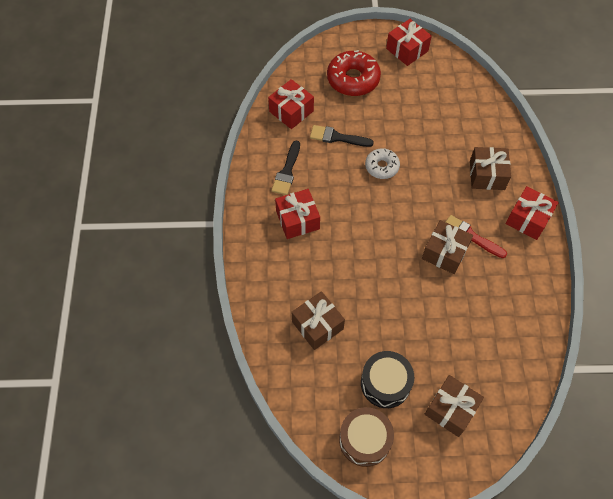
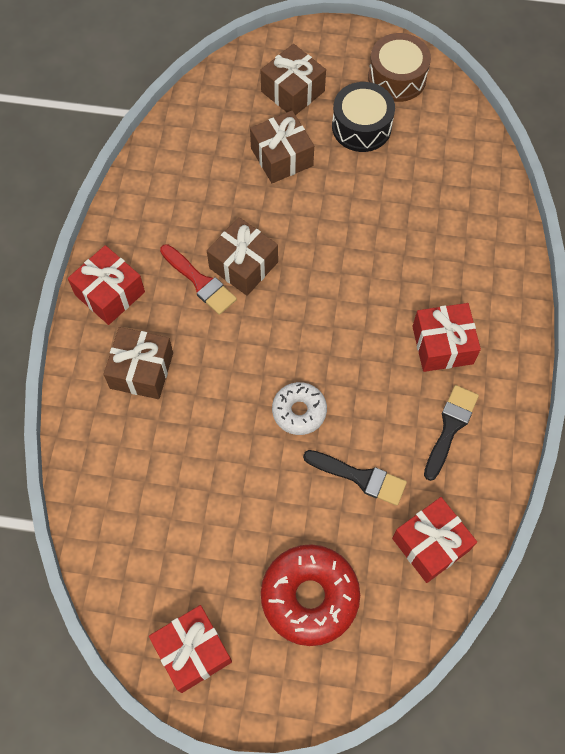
camera: 170 degrees left, 5 degrees up
(317, 325) = (433, 201): brown gift -> brown gift (282, 157)

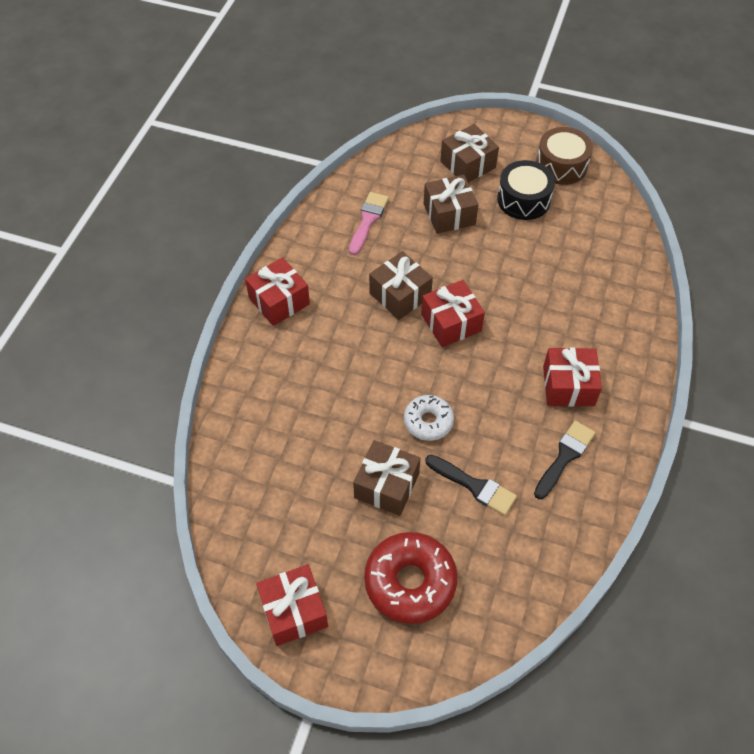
camera: 10 degrees right, 10 degrees down
(141, 370) = (294, 367): brown gift -> brown gift (386, 485)
(192, 178) = (368, 220): none -> pink brush
(200, 282) = (359, 303): red brush -> none
(430, 544) = (531, 554): red gift -> red gift (451, 323)

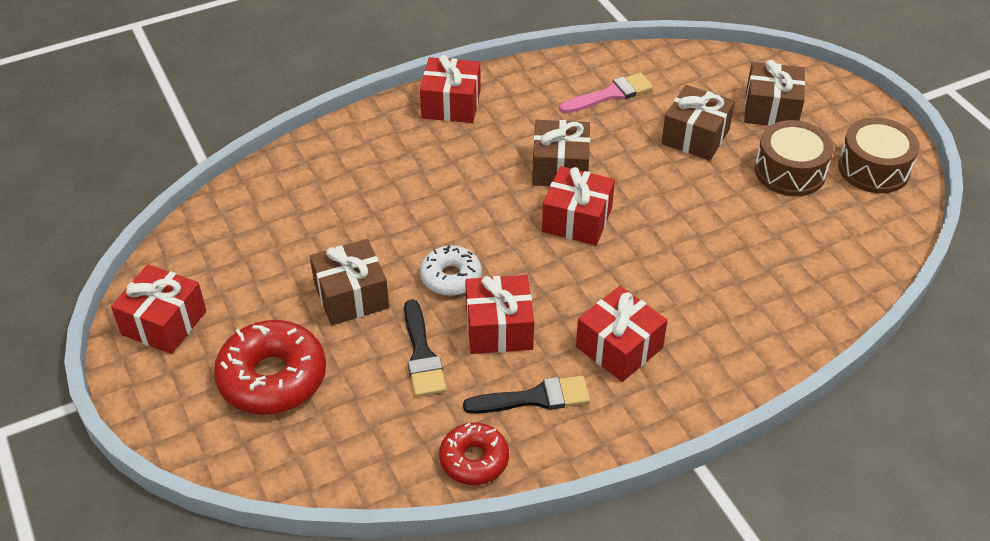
camera: 45 degrees right, 10 degrees down
(494, 431) = (499, 328): none -> red gift
(523, 200) = (790, 171): black drum -> brown drum
(580, 523) = (474, 460): none -> red donut

